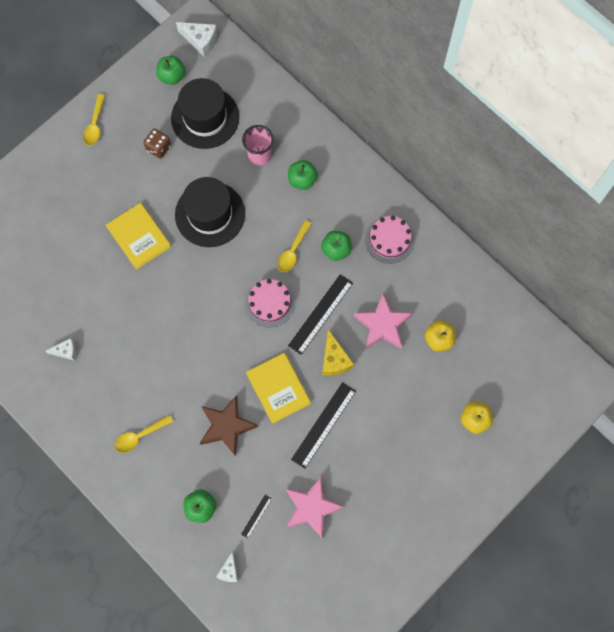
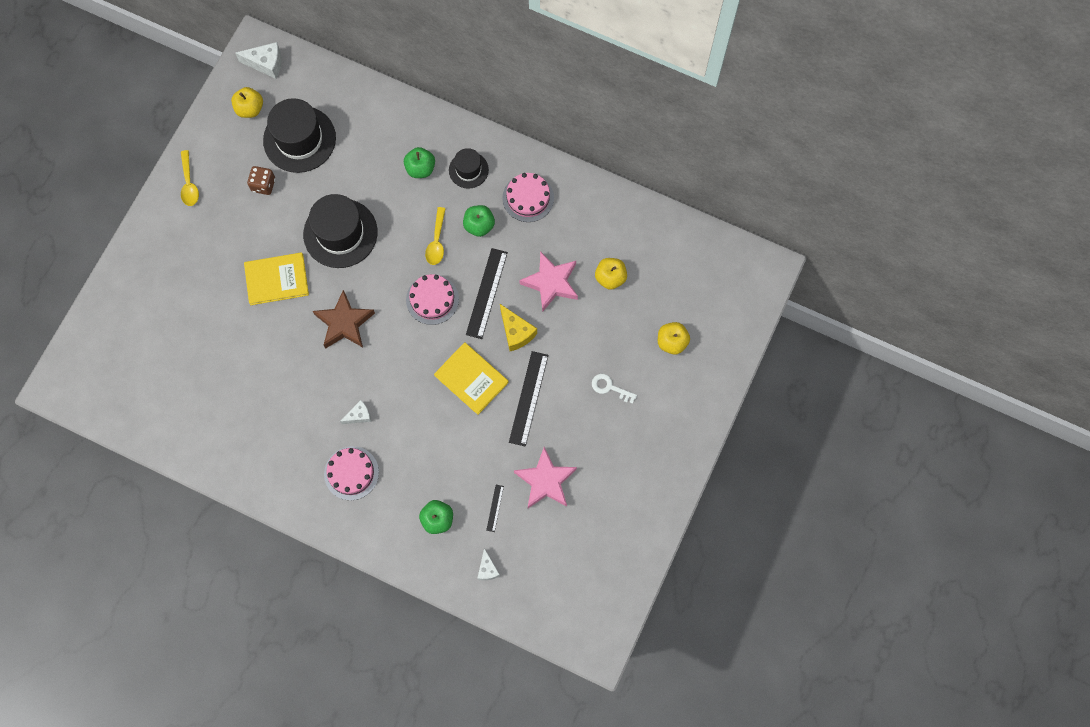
camera: 20 degrees left, 0 degrees up
(66, 351) = (245, 417): white cheese -> white cheese (359, 415)
(139, 236) = (277, 279): yellow book -> yellow book turned 45 degrees counterclockwise
(139, 436) = (351, 473): yellow spoon -> pink cake
(172, 76) = (250, 109): green apple -> yellow apple
(226, 426) = (434, 433): brown star -> brown star (344, 323)
(259, 155) = (368, 158): pink cup -> none
(345, 196) = (468, 170): none -> black hat
(402, 442) = (610, 387): none -> white key

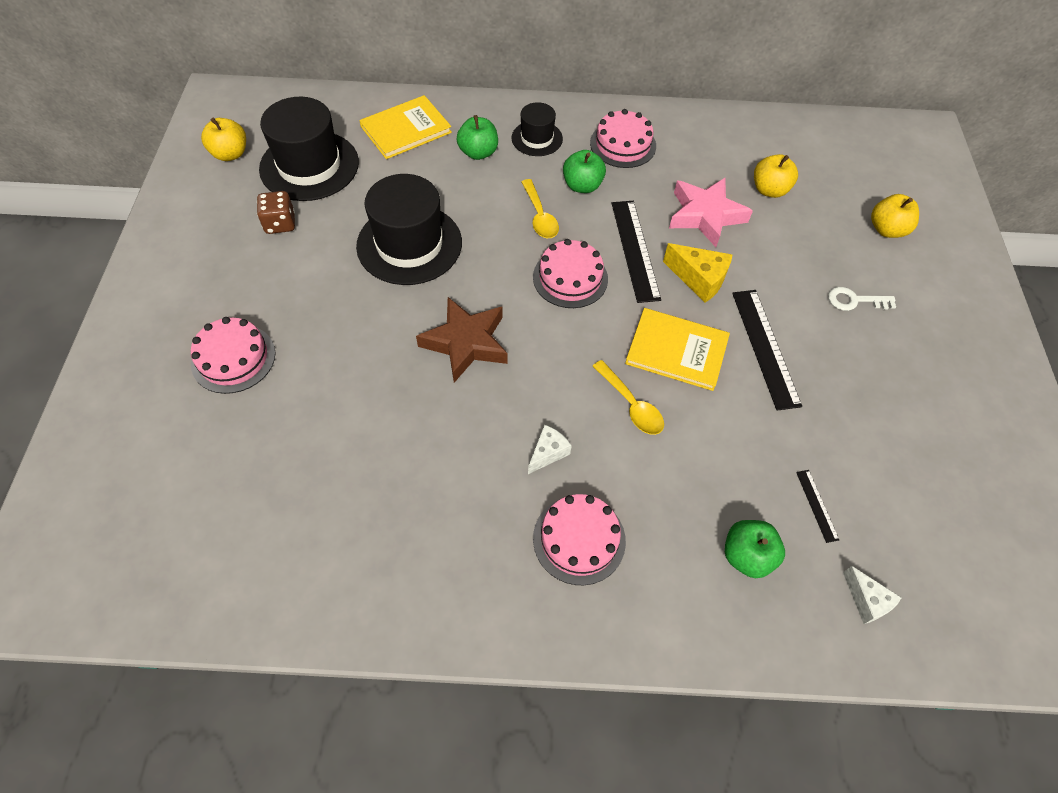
camera: 25 degrees left, 15 degrees down
(189, 184) = (172, 251): yellow spoon -> yellow spoon (631, 405)
(203, 281) = (233, 358): none -> pink cake
(266, 64) = (235, 108): white cheese -> none
(277, 279) = (344, 322): yellow book -> yellow book (406, 129)
(545, 481) = (858, 441): pink star -> none

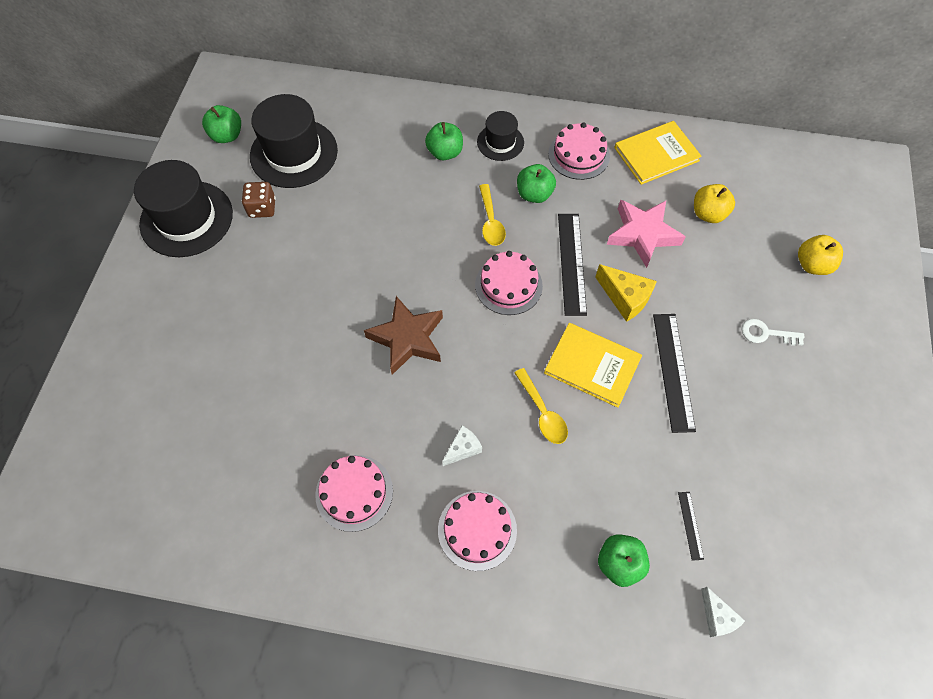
camera: 10 degrees right, 5 degrees up
(230, 154) = (227, 136): yellow apple -> green apple
(233, 358) = (210, 332): pink cake -> pink cake (354, 492)
(406, 129) = (383, 123): yellow book -> yellow book (656, 154)
(409, 244) = (371, 239): black hat -> black hat (186, 219)

